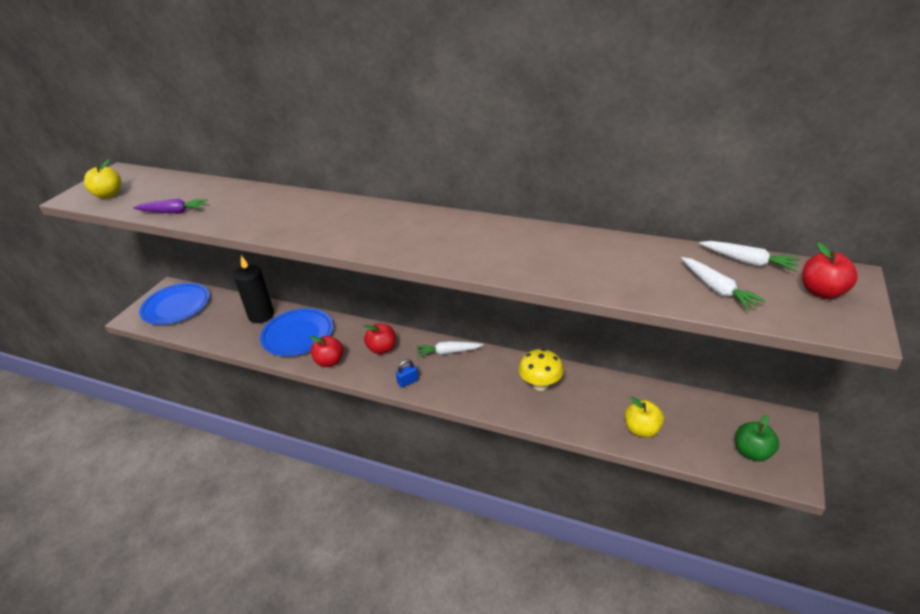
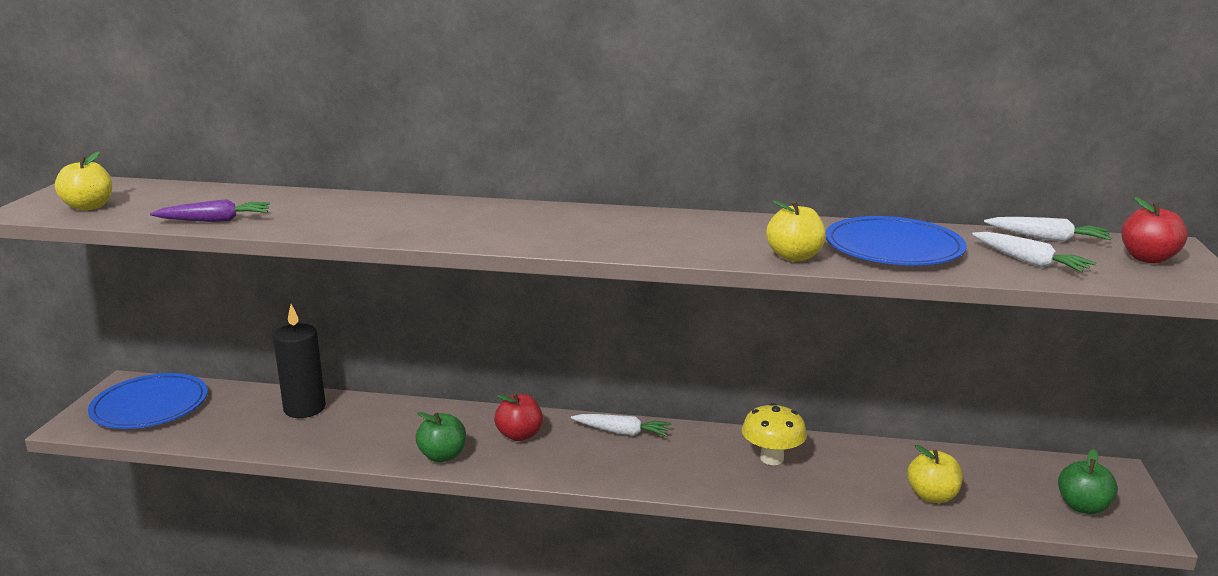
camera: 15 degrees left, 15 degrees down
(298, 335) = (376, 428): blue plate -> blue plate (893, 248)
(329, 361) = (442, 456): red apple -> green apple
(408, 382) = (576, 470): blue padlock -> none
(448, 352) = (622, 432): white carrot -> white carrot turned 150 degrees counterclockwise
(534, 272) = (794, 257): none -> yellow apple

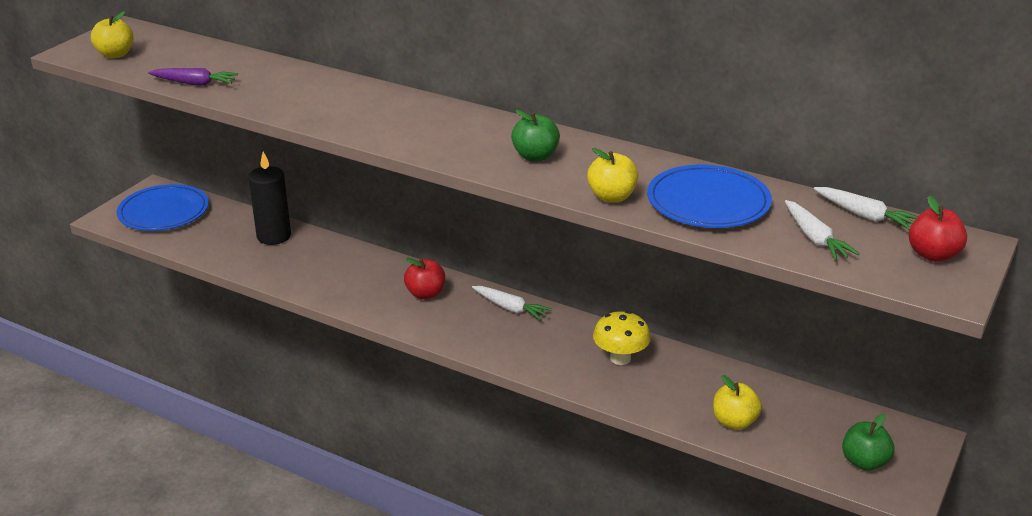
camera: 20 degrees right, 10 degrees up
(442, 456) = (355, 300): green apple -> green apple (535, 156)

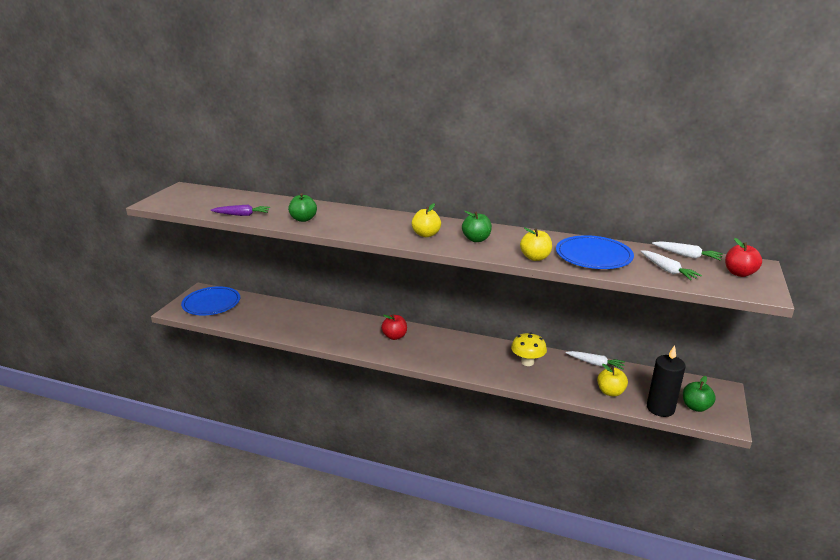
camera: 10 degrees left, 5 degrees down
(115, 55) = (183, 202): yellow apple -> yellow apple (426, 234)
(274, 236) = (287, 311): black candle -> black candle (660, 408)
(284, 98) = (303, 219): none -> green apple
(510, 308) = (449, 340): white carrot -> white carrot (595, 363)

